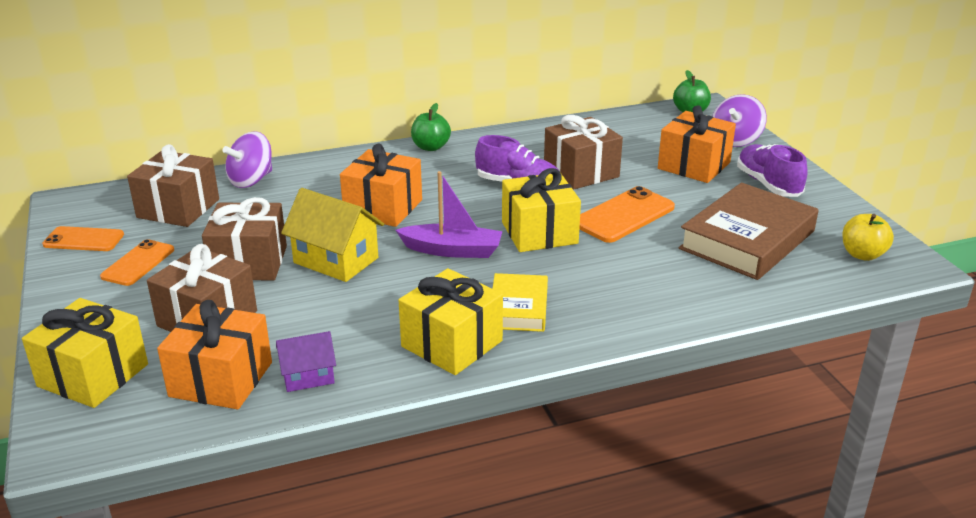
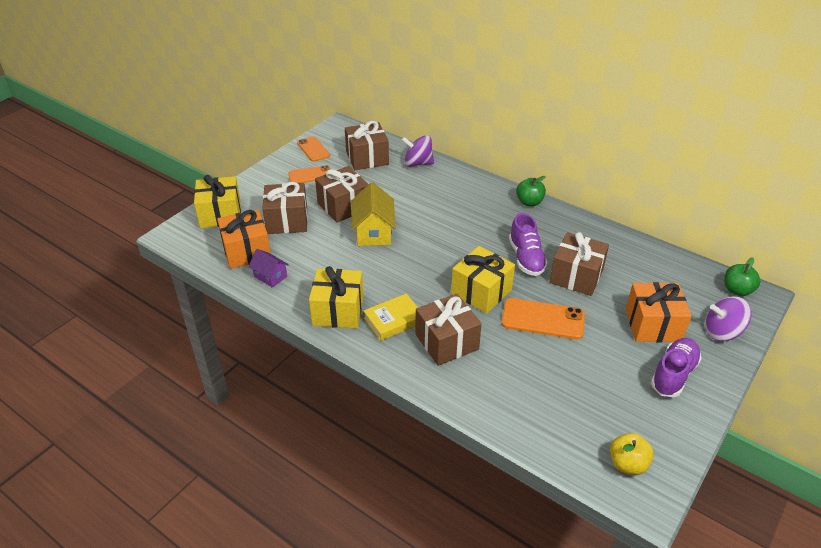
camera: 55 degrees right, 10 degrees up
(383, 208) = (441, 220): orange gift -> none
(452, 250) = (426, 267): purple boat -> none
(595, 286) = (446, 342): none -> brown gift
(747, 240) = (578, 392): brown book -> none

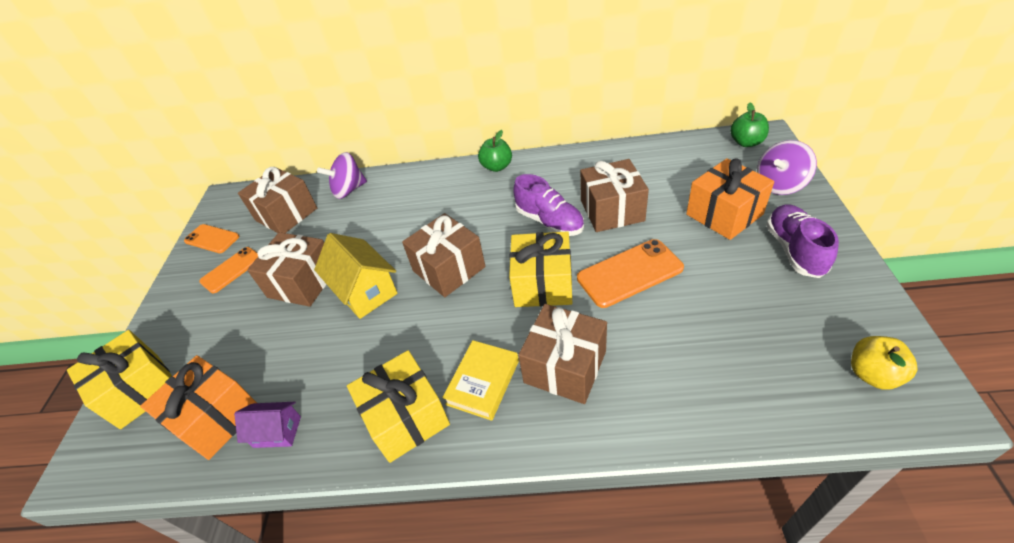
camera: 30 degrees left, 5 degrees up
(287, 221) = (243, 342): brown gift -> brown gift (449, 269)

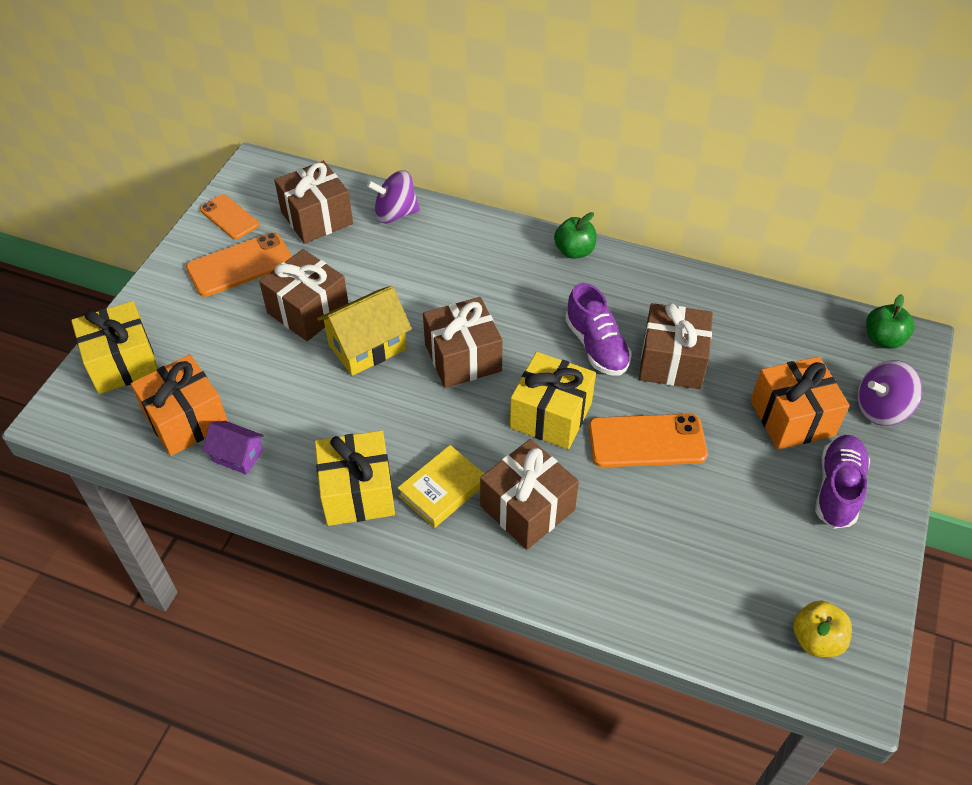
camera: 15 degrees right, 5 degrees up
(231, 270) = (240, 265): orange phone -> orange phone, size x1.52
(365, 291) = (367, 347): yellow house -> yellow house turned 75 degrees clockwise

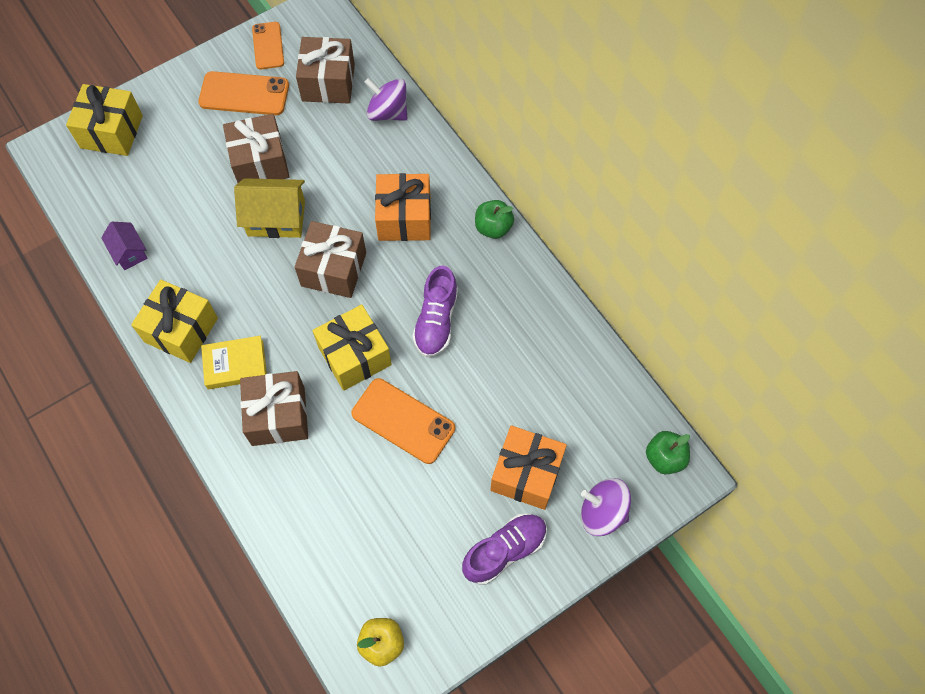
camera: 35 degrees right, 15 degrees up
(186, 420) = (118, 203): orange gift -> orange gift (404, 218)
(672, 361) = (480, 369): brown gift -> none

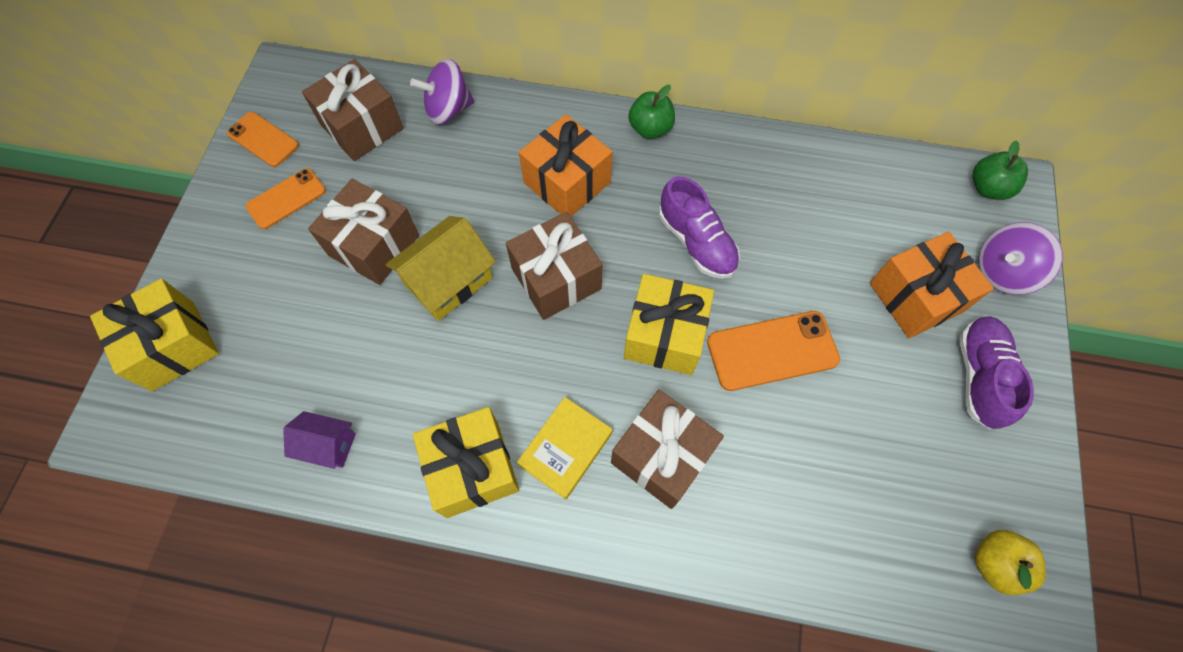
camera: 45 degrees left, 0 degrees up
(244, 94) = (286, 199): orange phone -> orange phone, size x0.66

